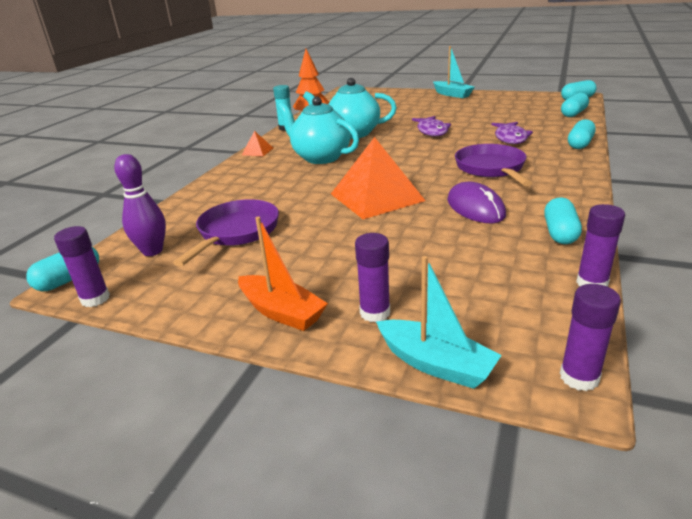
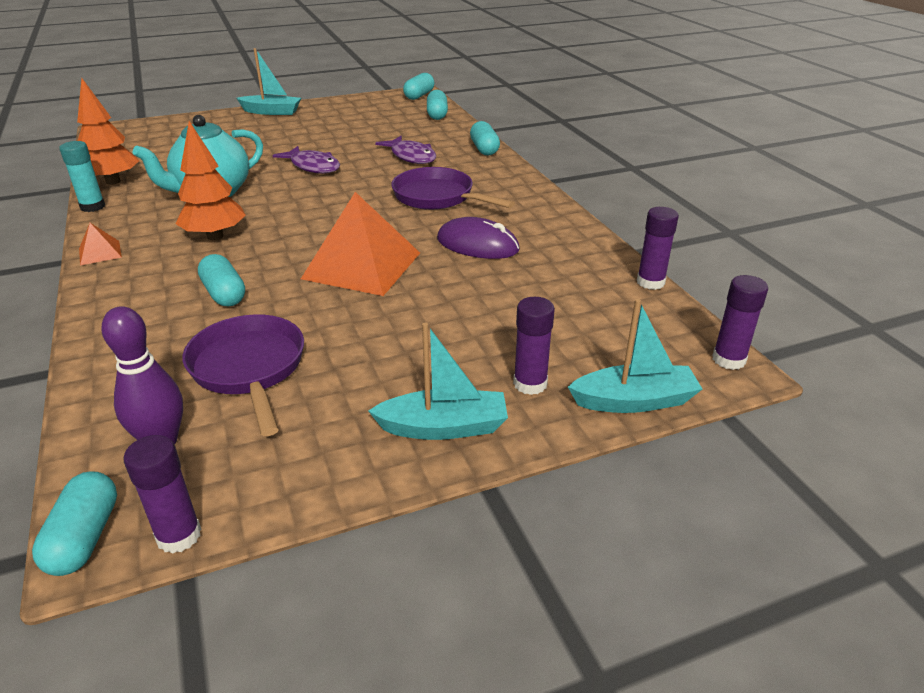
camera: 45 degrees left, 5 degrees up
(281, 312) = (443, 427): orange boat -> turquoise boat
(320, 157) = (215, 236): turquoise teapot -> orange tree
(560, 233) = (577, 246): turquoise capsule -> turquoise capsule (224, 294)

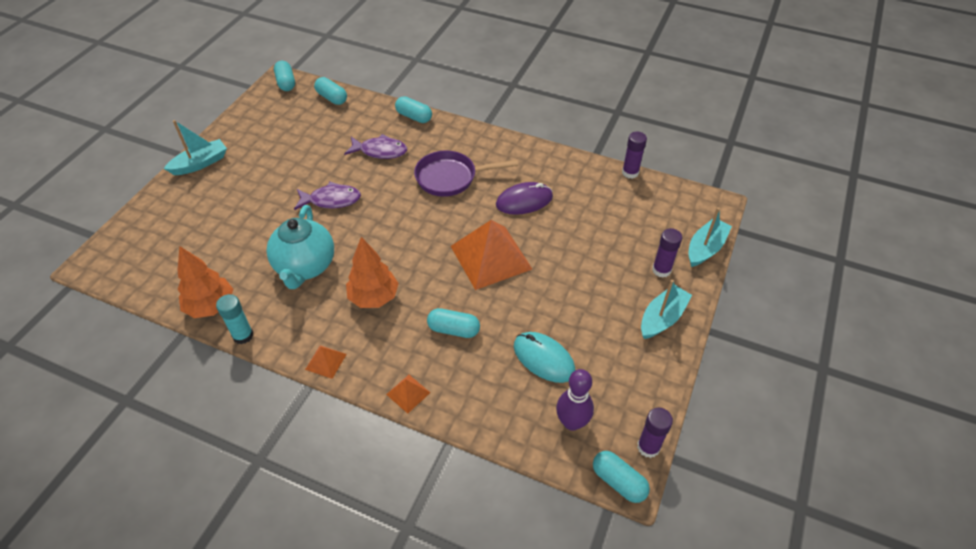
camera: 45 degrees left, 15 degrees up
(99, 311) = (408, 393): none -> orange pyramid
(249, 369) = (543, 358): purple pan -> turquoise mouse
(728, 359) = (709, 199): purple glue stick -> none

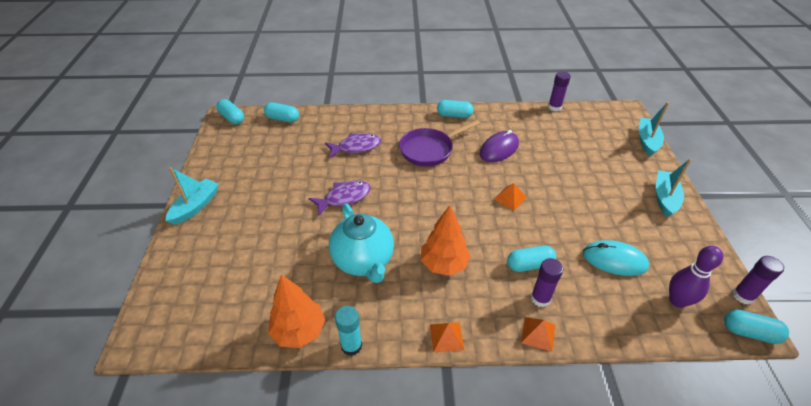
camera: 25 degrees left, 5 degrees down
(414, 117) = (364, 114): turquoise capsule -> turquoise capsule (454, 115)
(491, 257) = (510, 198): orange pyramid -> orange pyramid, size x0.44
(661, 270) = (634, 165): purple glue stick -> purple glue stick (540, 298)

